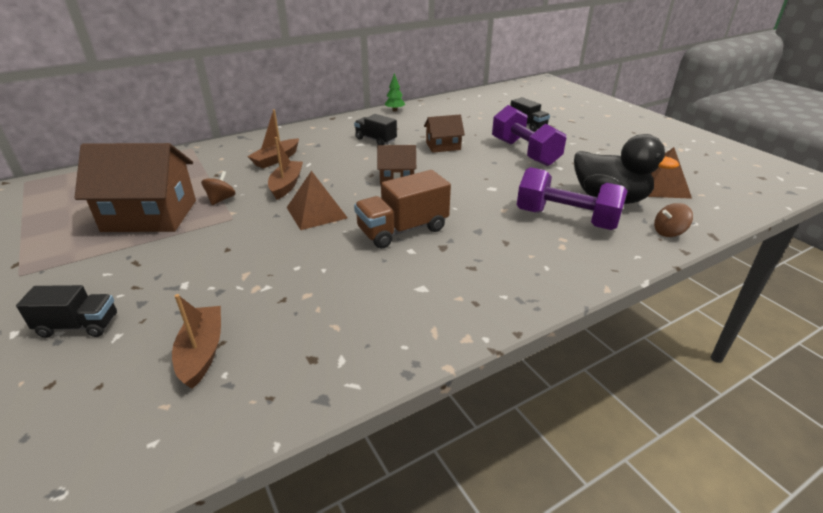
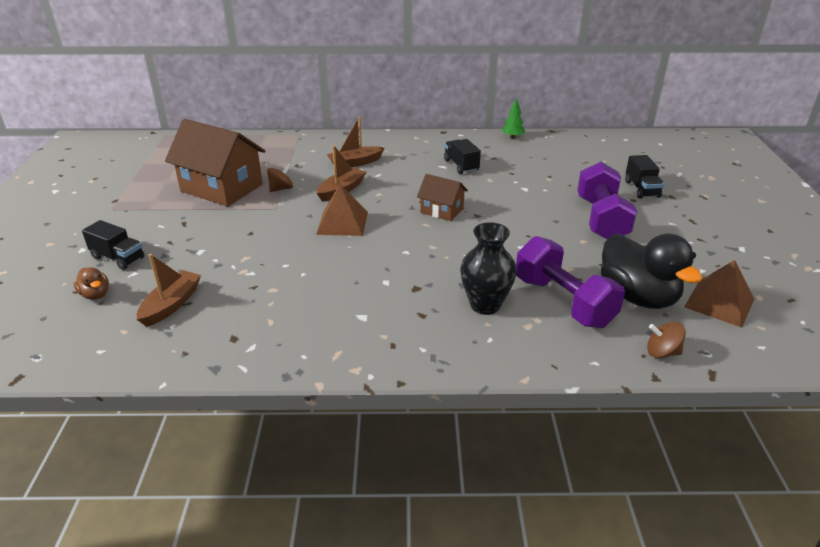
camera: 30 degrees right, 0 degrees up
(84, 378) = (95, 294): none -> brown duck
(403, 230) = (397, 261): brown truck -> none
(443, 146) = (521, 189): brown house -> none
(513, 241) = (485, 305): none -> black vase

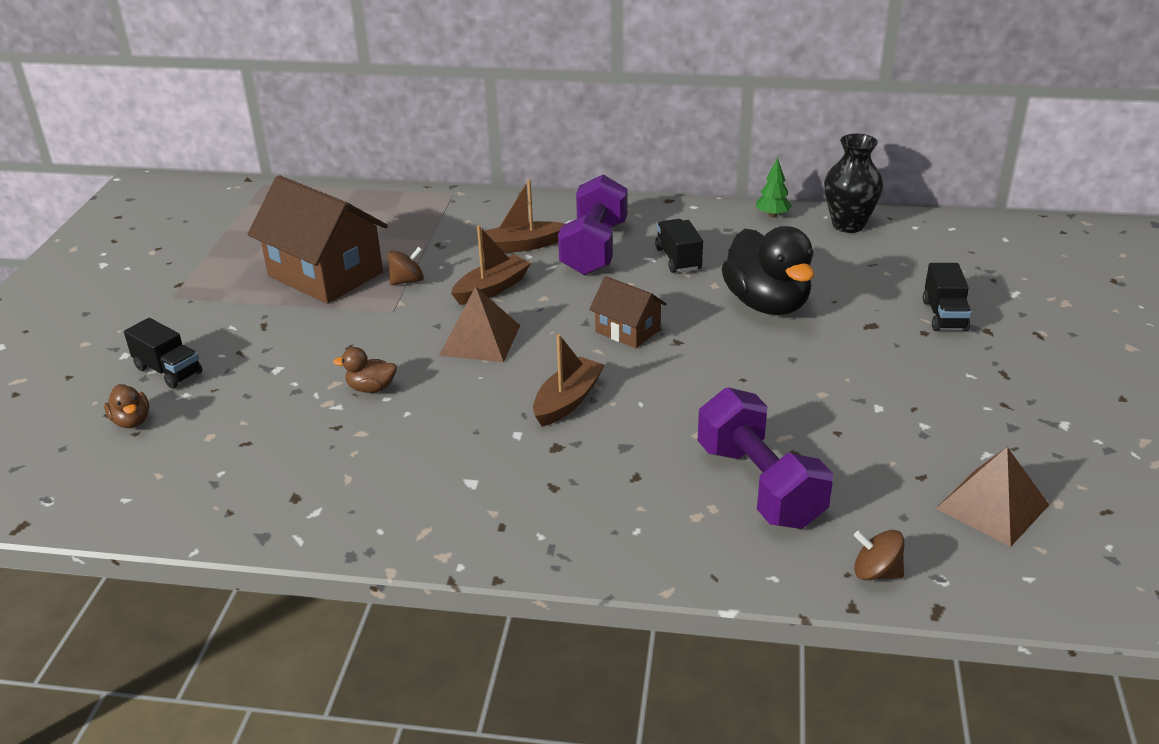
camera: 10 degrees right, 0 degrees up
(171, 305) = (225, 444): brown boat -> brown boat (567, 401)
(273, 259) = (371, 388): none -> brown duck
(485, 305) = (645, 480): black vase -> black vase (848, 225)
(601, 219) = (862, 361): purple dumbbell -> purple dumbbell (594, 249)
(637, 297) = (871, 487): black duck -> black duck (767, 304)

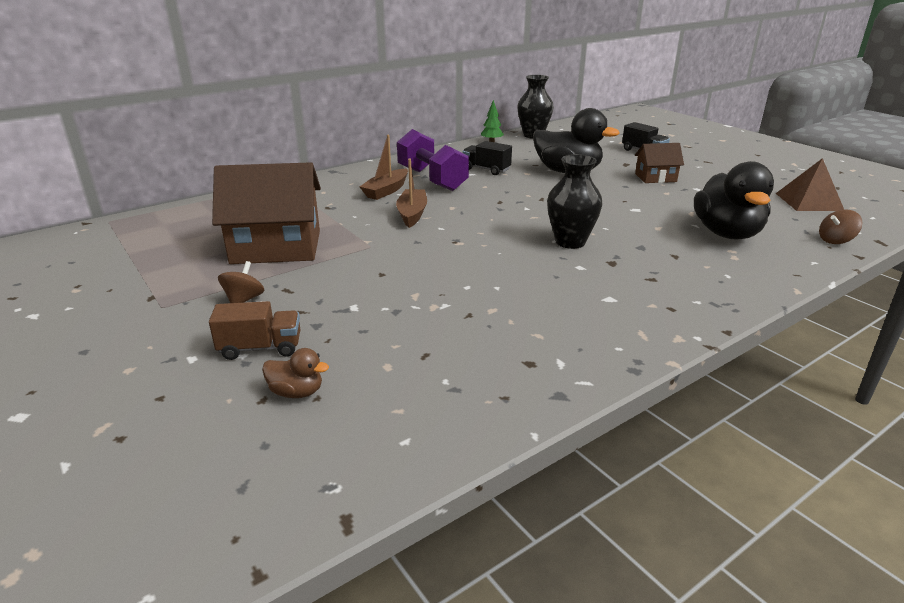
camera: 45 degrees left, 5 degrees down
(168, 371) = (260, 348): black truck -> brown truck
(371, 388) = (446, 286): brown duck -> none
(407, 281) = (347, 229): brown spinning top -> brown spinning top (244, 300)
(480, 340) = (460, 237): brown pyramid -> none
(567, 401) = (570, 242): brown boat -> black vase
(628, 330) = (529, 203): brown house -> brown house (655, 177)
(759, 485) = (726, 233): purple dumbbell -> black duck

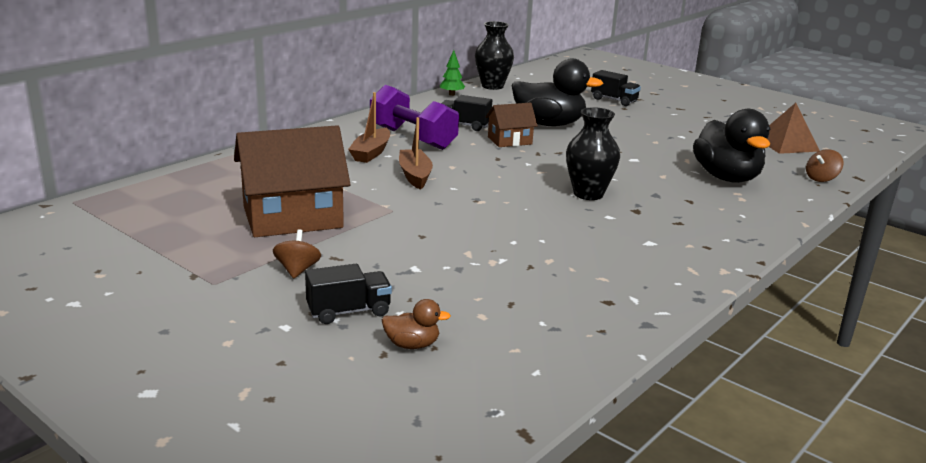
camera: 15 degrees left, 5 degrees down
(260, 348) = (349, 311): brown truck -> black truck
(655, 177) = (638, 127): brown house -> brown house (509, 140)

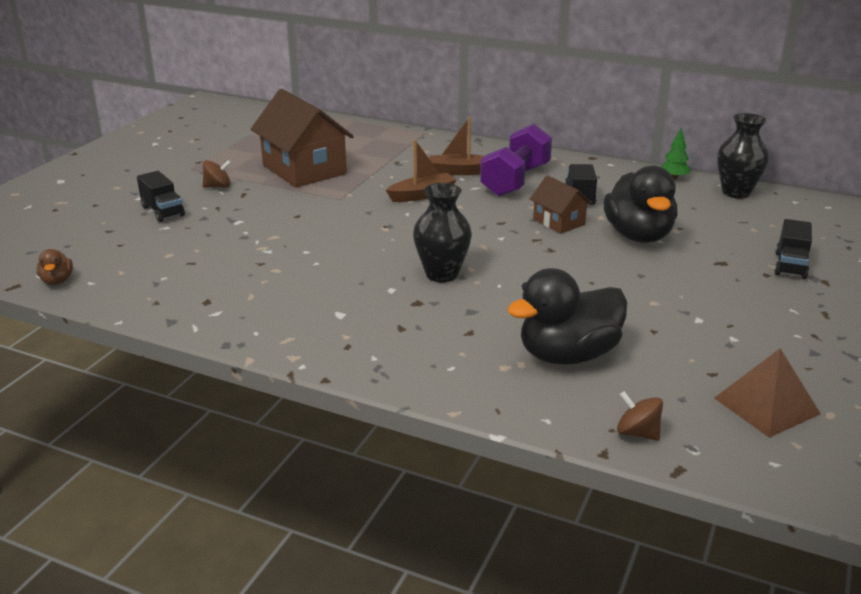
camera: 75 degrees right, 5 degrees up
(412, 345) = (121, 237): brown duck -> brown duck (57, 281)

